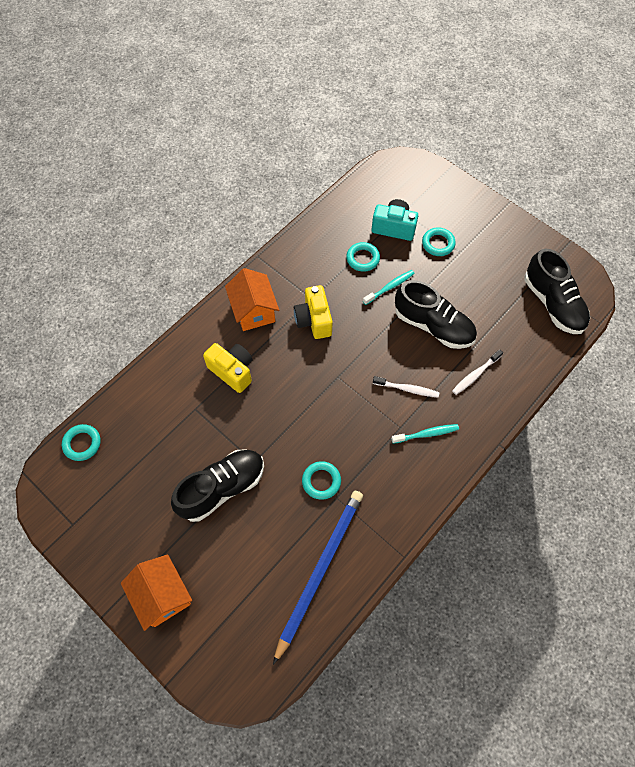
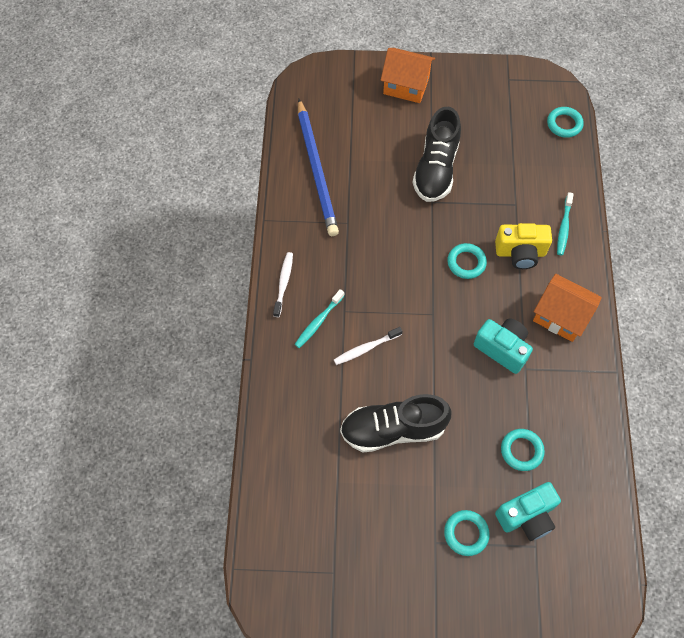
camera: 140 degrees right, 0 degrees up
(314, 320) = (502, 349): yellow camera -> turquoise camera
(321, 481) = (369, 225): turquoise ring -> turquoise ring (466, 263)
(389, 287) = (468, 439): turquoise toothbrush -> turquoise toothbrush (563, 227)
(475, 374) = (317, 409): white toothbrush -> white toothbrush (283, 283)
(553, 303) = (296, 553): black shoe -> none

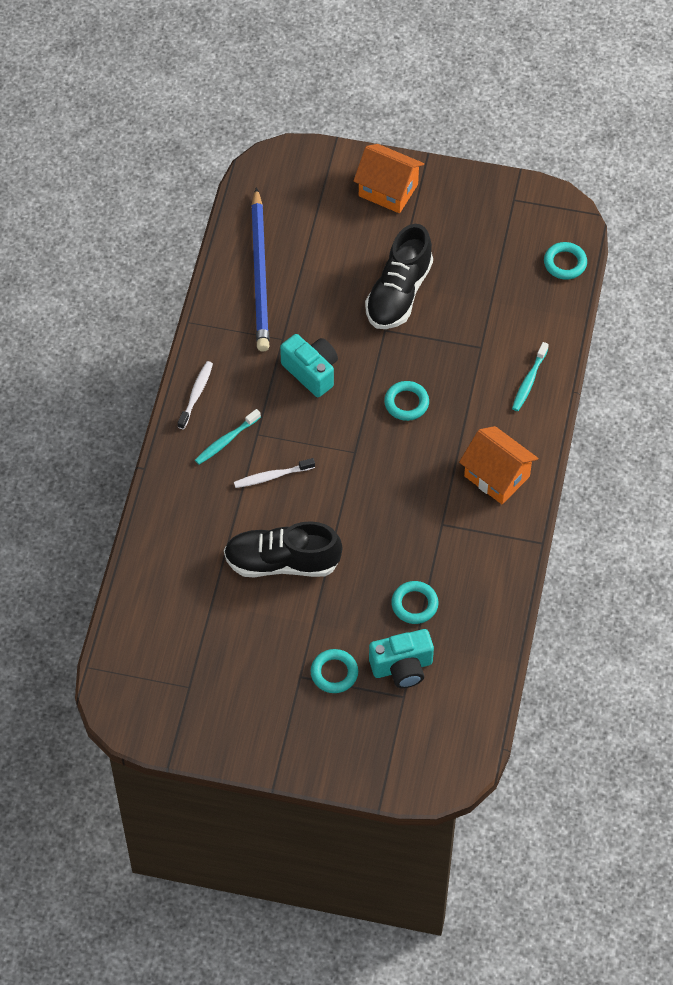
camera: 10 degrees right, 5 degrees down
(502, 349) = (422, 500): turquoise camera -> turquoise camera (311, 372)
(520, 253) = (471, 401): yellow camera -> none

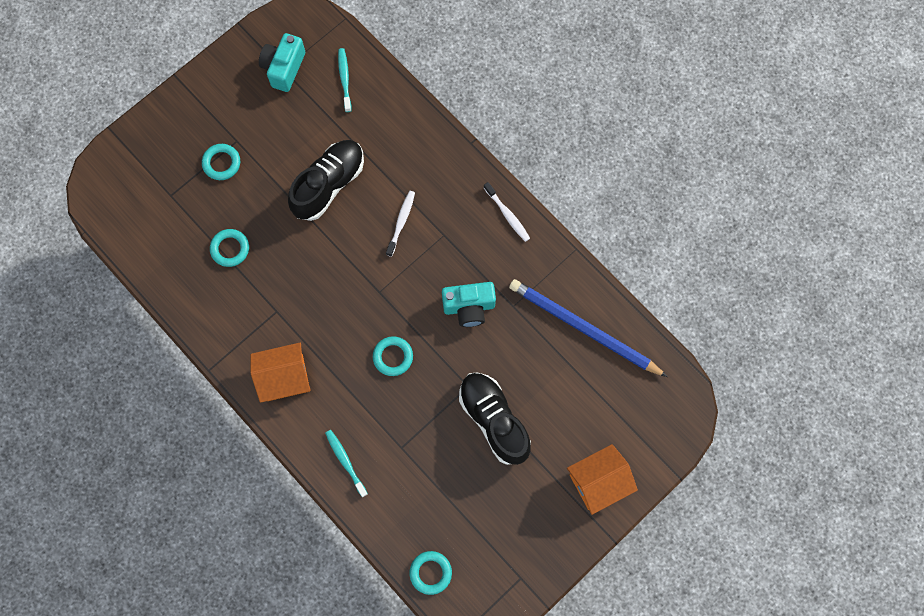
camera: 125 degrees right, 15 degrees up
(226, 441) = (453, 210): turquoise toothbrush -> turquoise toothbrush (344, 79)
(402, 667) = (191, 209): turquoise camera -> turquoise camera (284, 68)

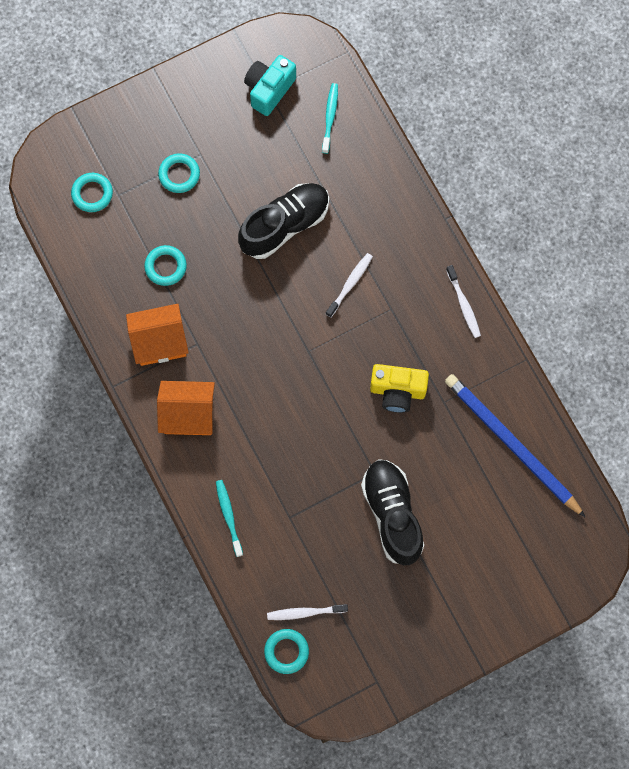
camera: 15 degrees right, 0 degrees up
(393, 357) = (305, 422): turquoise ring -> turquoise ring (92, 194)
(438, 531) = (305, 612): none -> white toothbrush
(469, 307) = (397, 391): turquoise camera -> yellow camera
(598, 482) = (483, 606): orange house -> orange house (159, 342)

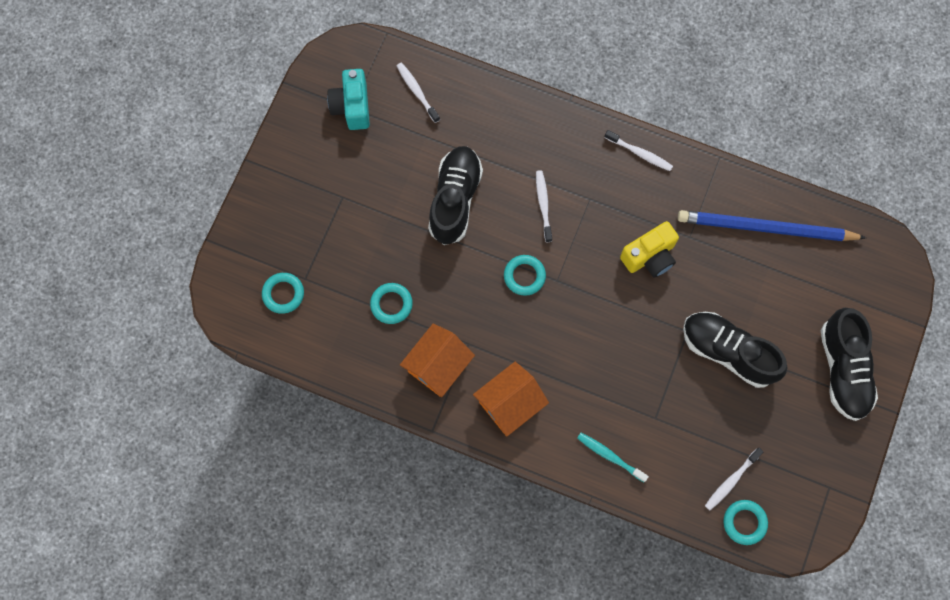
camera: 40 degrees left, 0 degrees up
(179, 174) = (339, 225): turquoise ring -> turquoise ring (524, 276)
(330, 117) = (417, 92): turquoise toothbrush -> white toothbrush
(472, 603) = (843, 369): none -> black shoe

